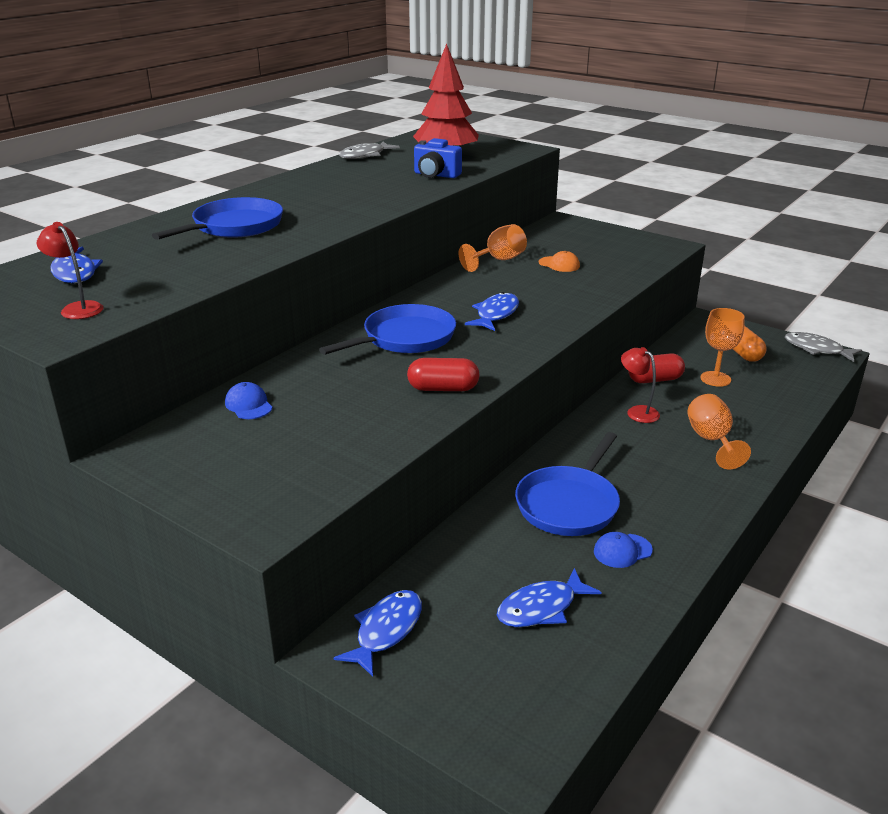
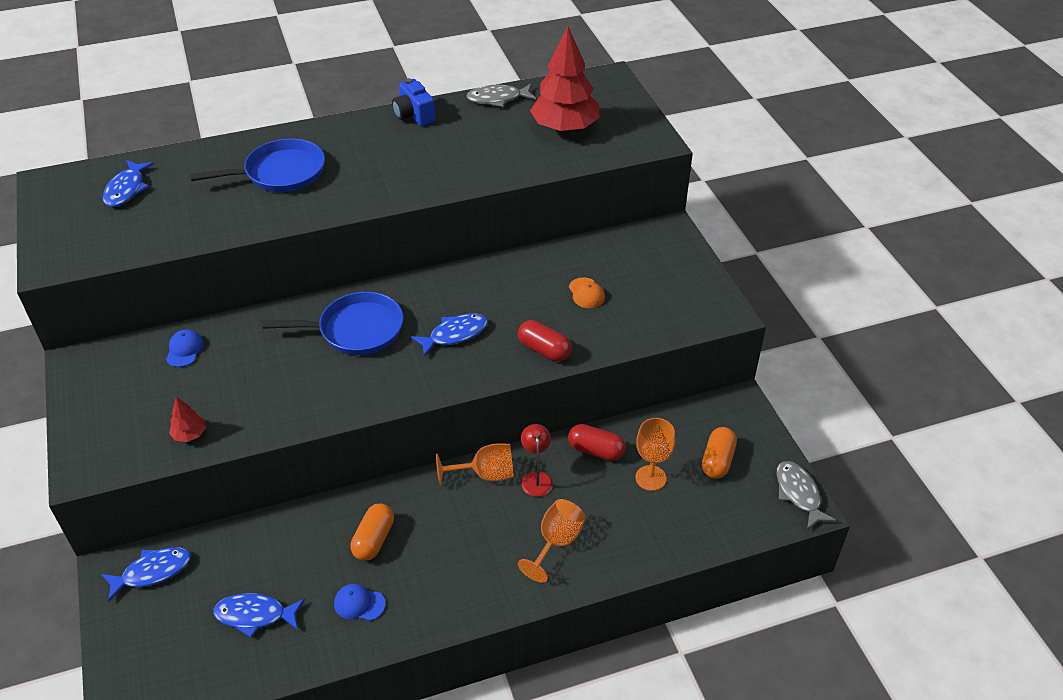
camera: 35 degrees right, 15 degrees up
(78, 308) = (89, 235): red lamp -> none
(348, 455) = (190, 434): none -> red tree
(436, 175) = (517, 157): blue camera -> blue camera (414, 115)
(443, 388) = (319, 401): red capsule -> red capsule (544, 350)
(499, 260) = (541, 263): orange goblet -> orange goblet (486, 474)
(569, 504) = (374, 540): blue pan -> orange capsule

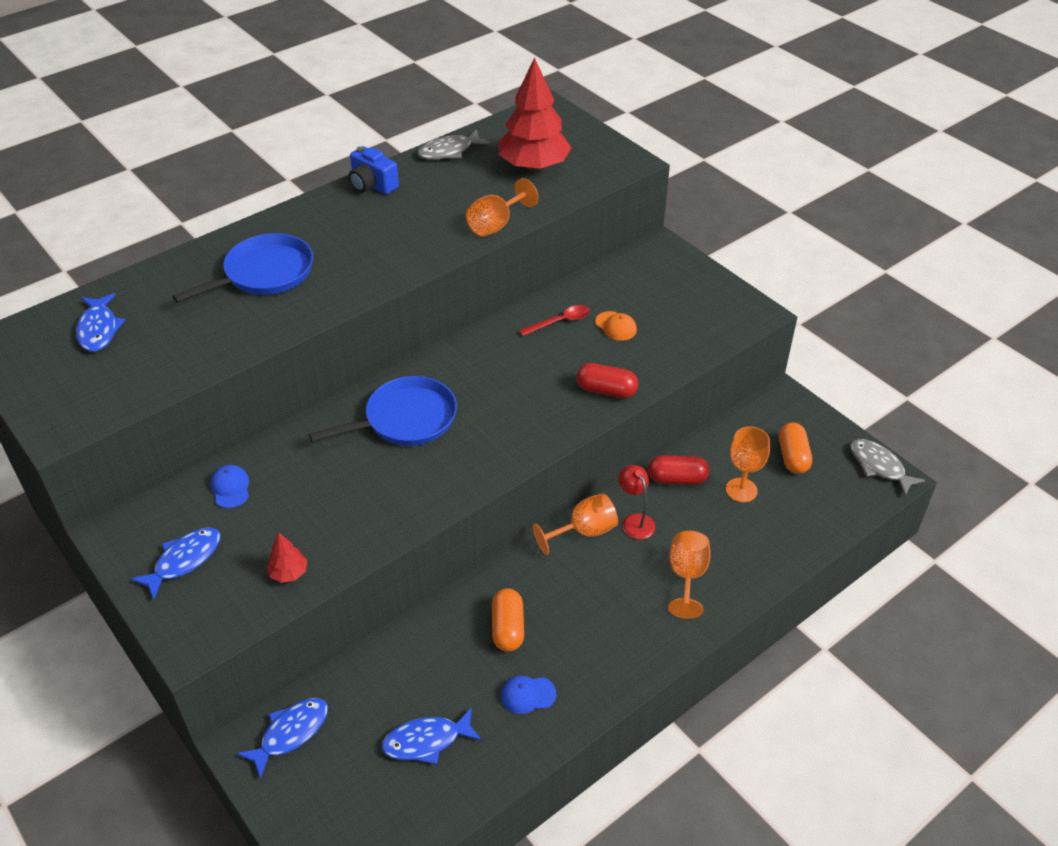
camera: 20 degrees left, 0 degrees up
(454, 335) = (509, 398): blue fish -> blue fish (184, 560)
(499, 174) = (496, 225): none -> orange goblet
(538, 277) = (560, 322): none -> red spoon

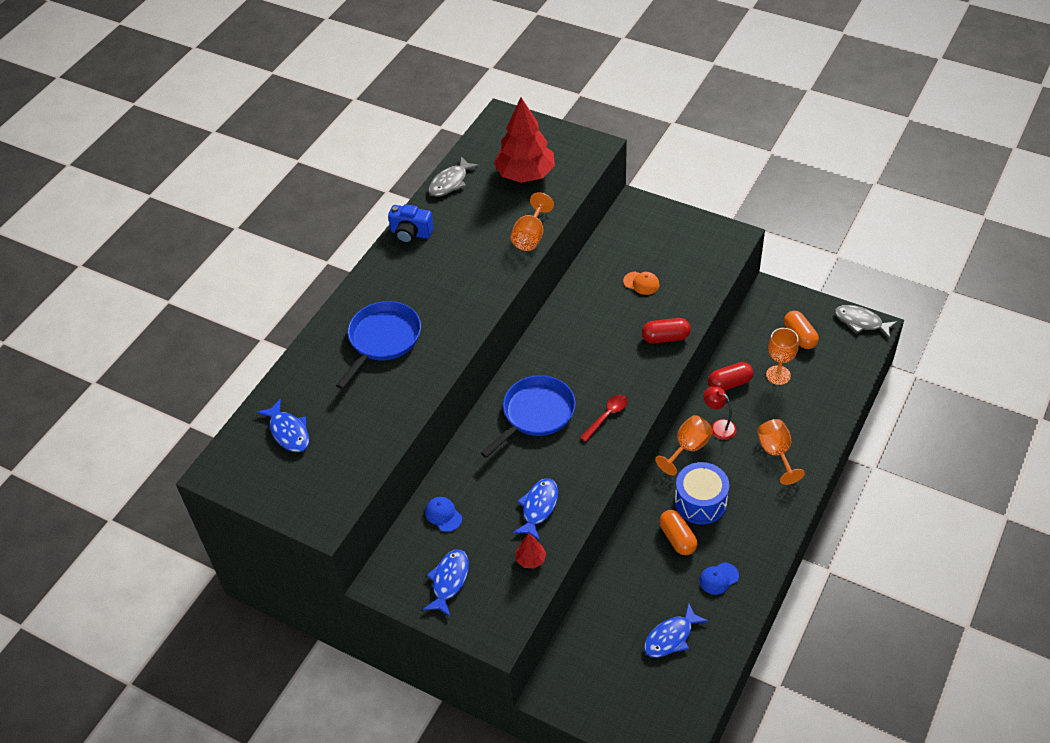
camera: 20 degrees left, 5 degrees up
(290, 733) = (575, 671): blue fish -> blue fish (538, 507)
(560, 322) = (599, 294): red spoon -> red spoon (607, 416)
(561, 597) = (700, 502): none -> blue drum

